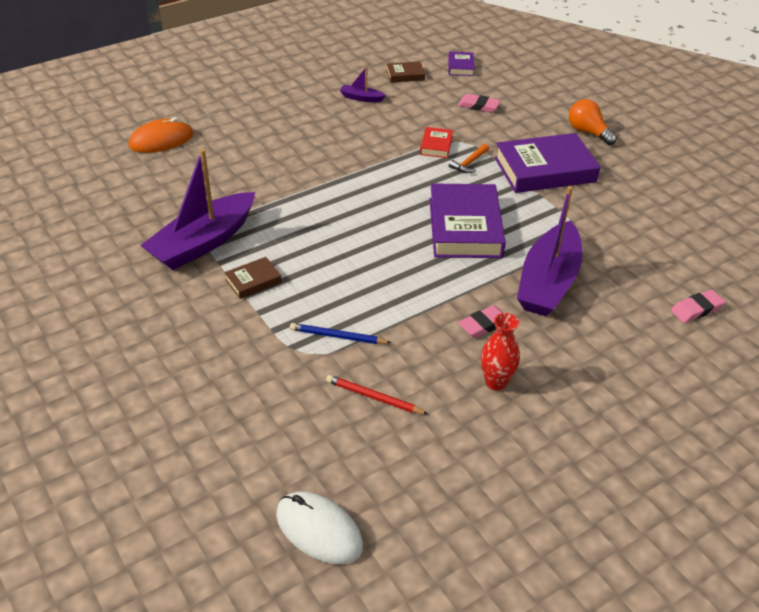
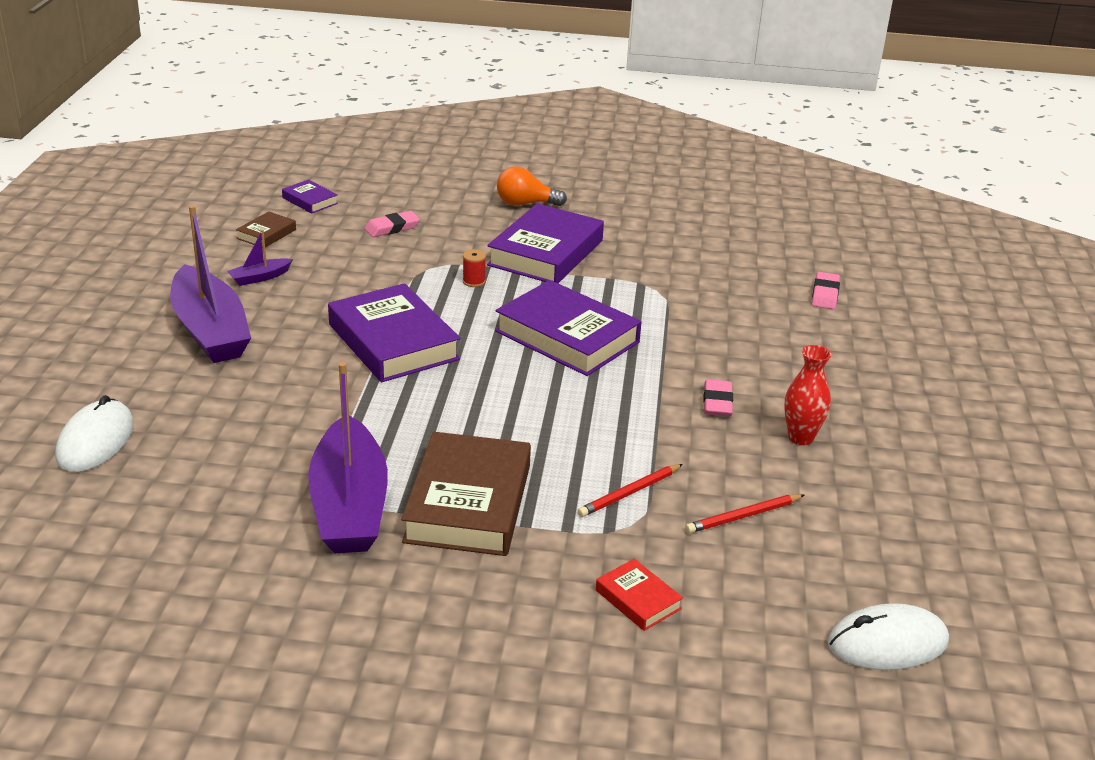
camera: 50 degrees left, 10 degrees down
(161, 140) = (95, 441): orange mouse -> white mouse
(253, 281) = (468, 503): brown book -> brown book, size x2.16
(338, 336) = (629, 493): blue pencil -> red pencil
(366, 172) = (393, 342): none -> purple book
(436, 145) = (416, 283): red book -> red book (638, 599)
(469, 163) = (474, 281): orange hammer -> red spool
(548, 282) = (703, 339): purple boat -> purple boat (210, 330)

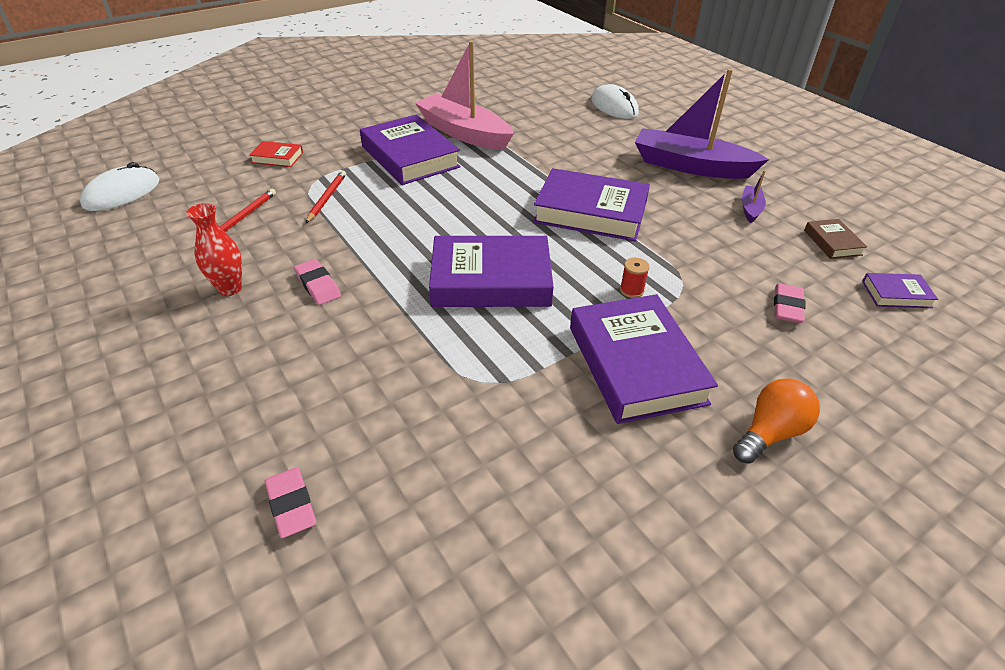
camera: 140 degrees right, 10 degrees up
(349, 505) = (464, 133): purple boat -> pink boat
(468, 503) = (409, 157): brown book -> purple book

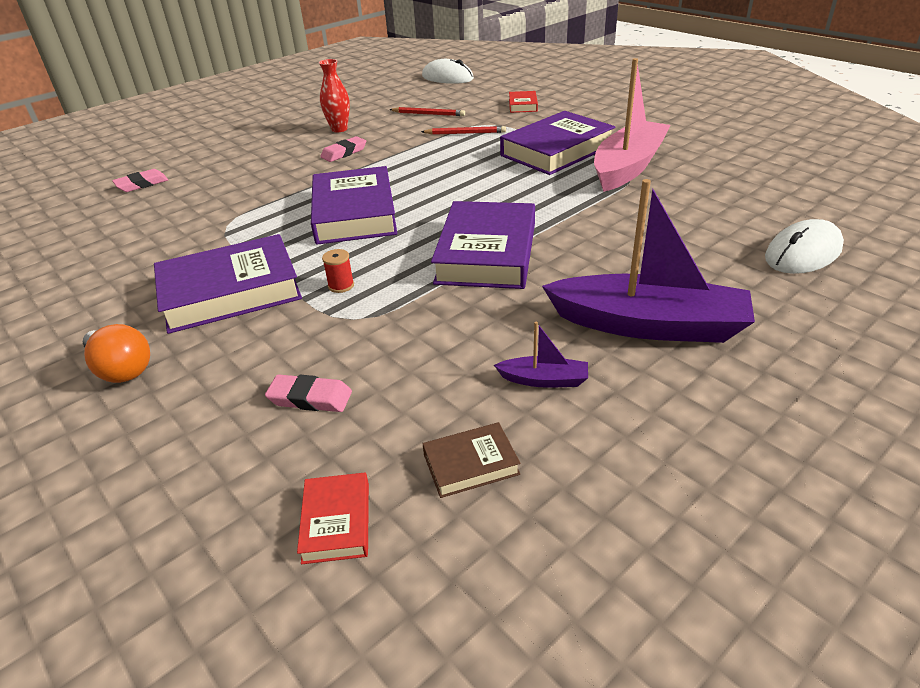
camera: 85 degrees right, 5 degrees down
(691, 166) = (648, 325): purple boat -> purple boat turned 90 degrees clockwise
(896, 294) = (336, 522): purple book -> red book

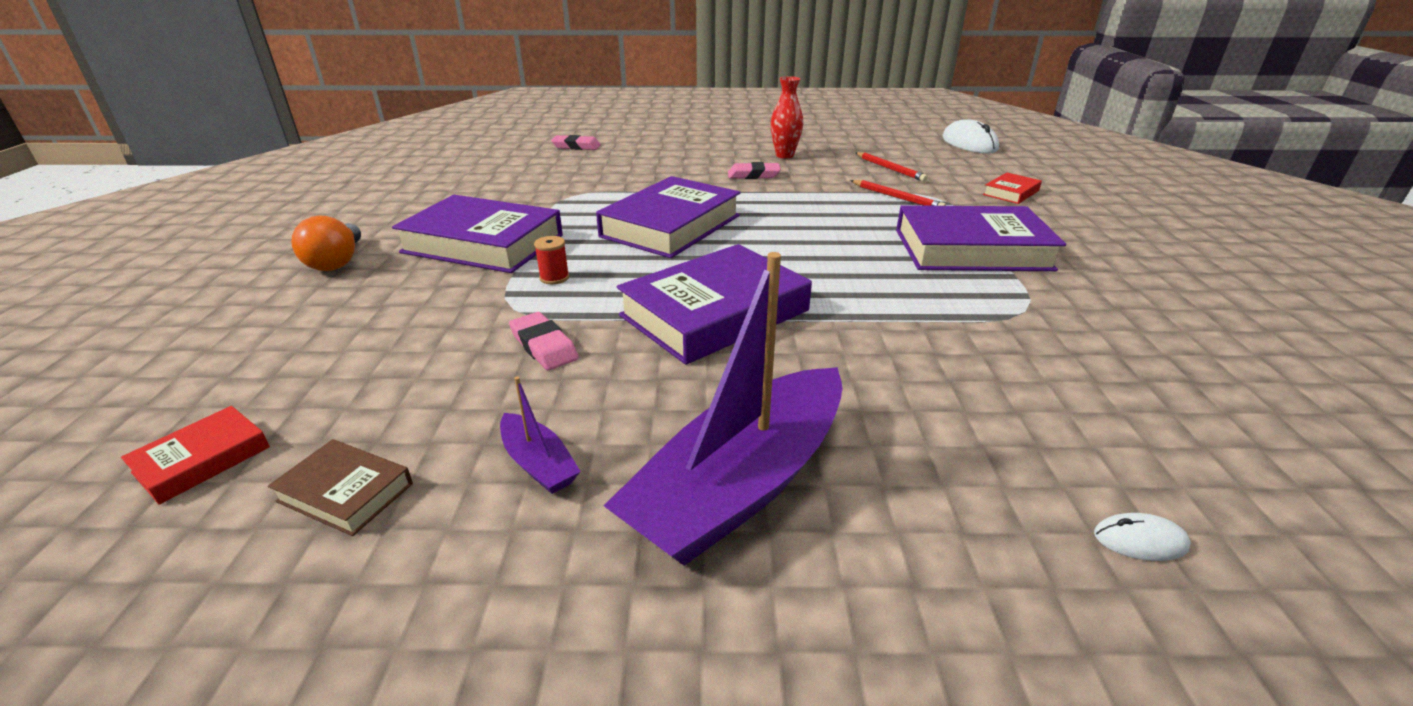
camera: 40 degrees right, 5 degrees down
(310, 398) = (373, 351): pink eraser -> pink eraser (544, 346)
(628, 167) = (1036, 301): pink boat -> none
(648, 325) = (741, 484): purple boat -> purple boat turned 75 degrees clockwise
(803, 253) = (1140, 540): white mouse -> white mouse, size x0.46

